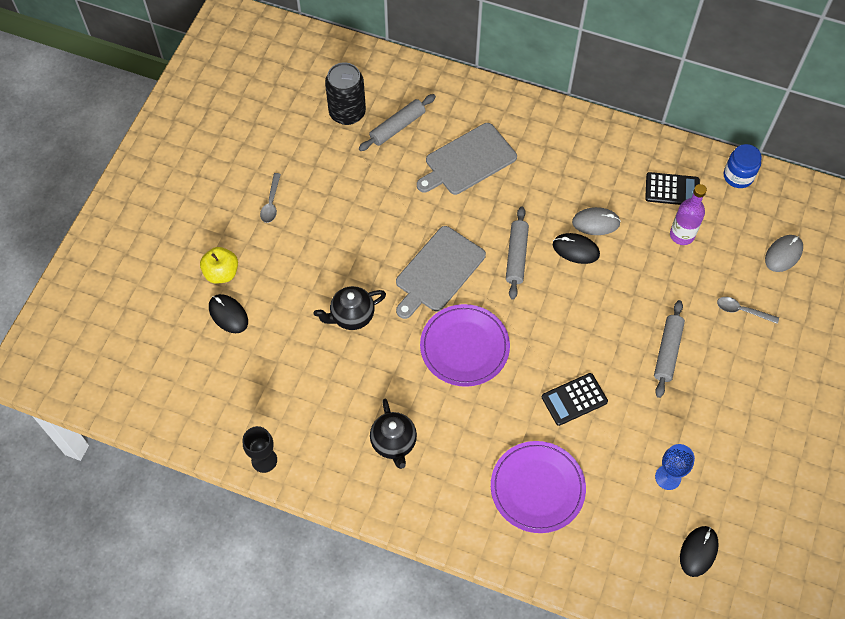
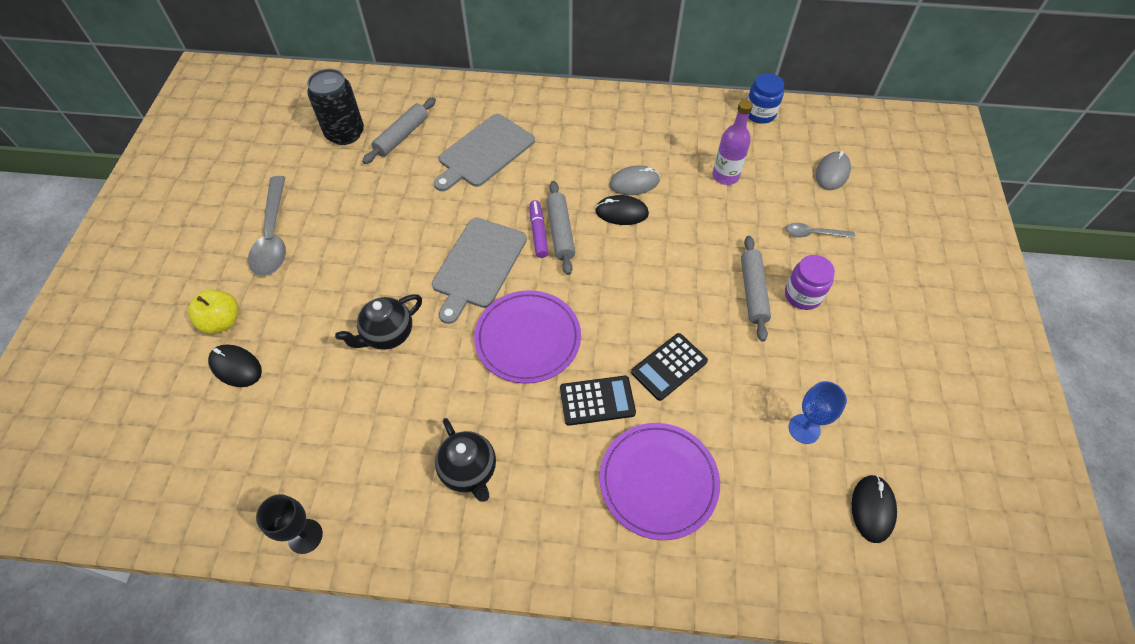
camera: 15 degrees left, 5 degrees down
(271, 203) = (273, 236): grey spoon -> grey spoon, size x1.93
(497, 252) = (538, 232): none -> purple marker
(672, 189) = (700, 138): black calculator -> black calculator (597, 400)
(710, 365) = (803, 295): none -> purple jar

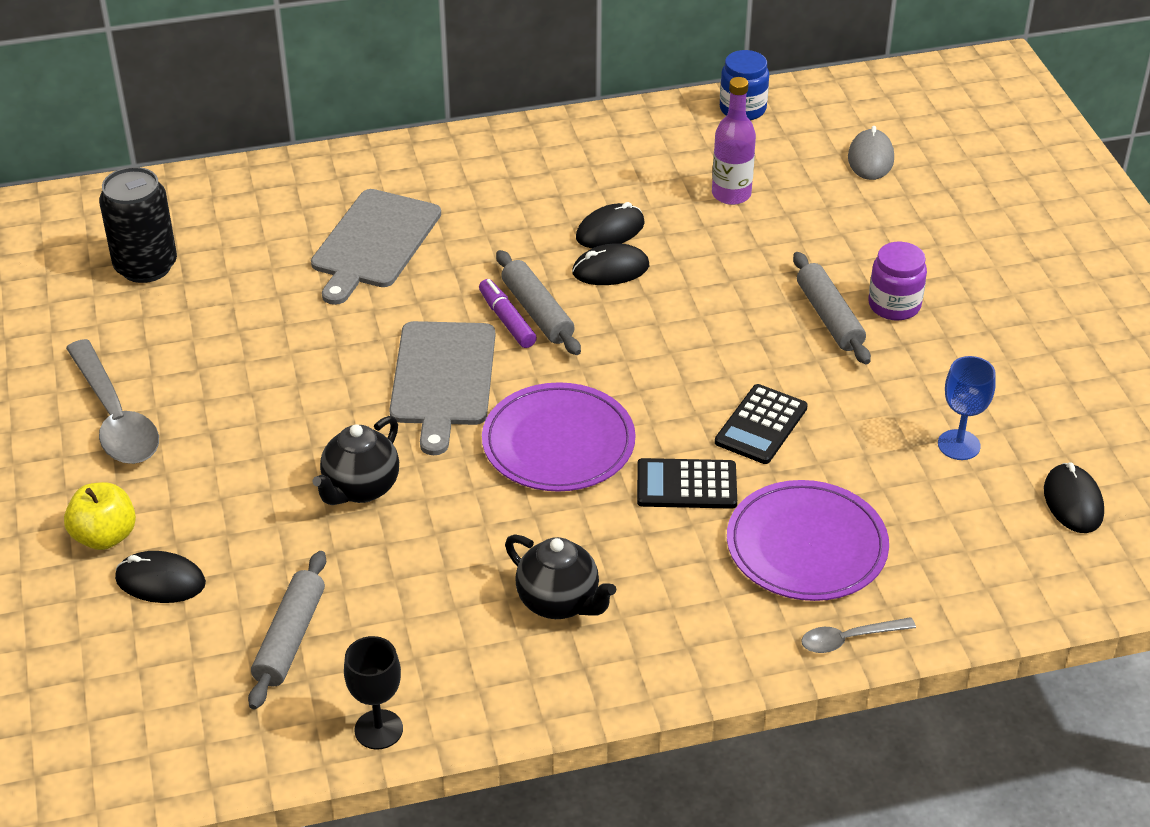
camera: 20 degrees left, 15 degrees down
(402, 136) = (237, 250): grey rolling pin -> grey rolling pin (290, 638)
(597, 400) = (686, 485): black calculator -> black calculator turned 150 degrees counterclockwise
(634, 183) = (610, 230): grey mouse -> black mouse
(814, 234) = (878, 234): grey spoon -> grey spoon (849, 639)

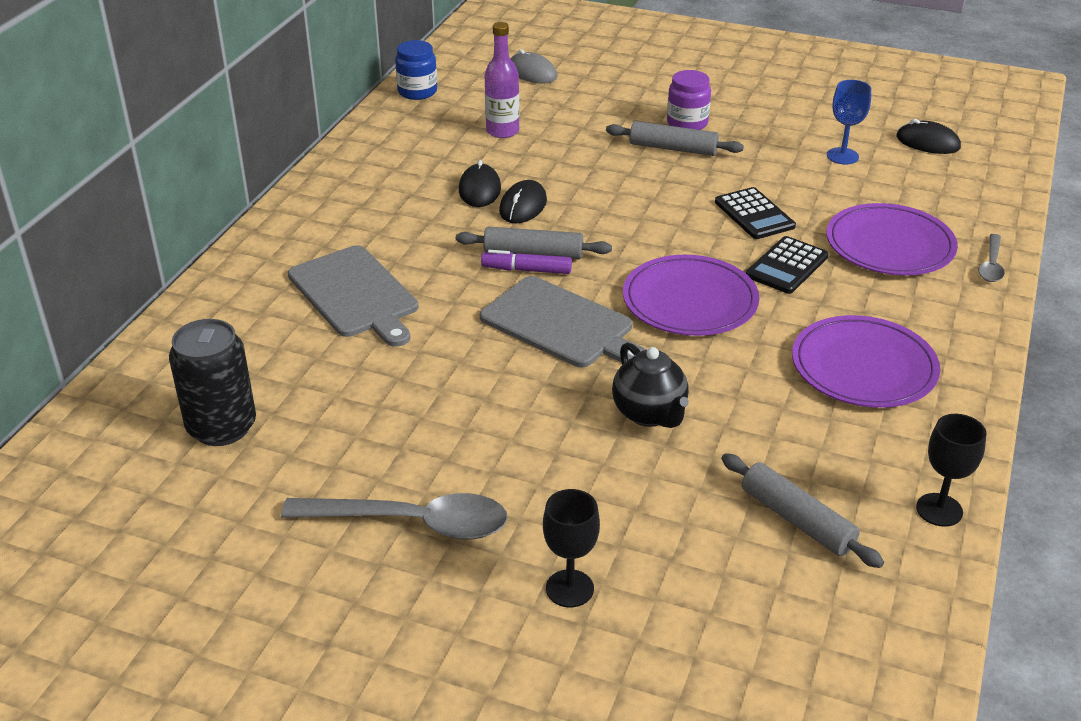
camera: 55 degrees left, 5 degrees down
(105, 536) = (569, 588): yellow apple -> black goblet
(160, 581) = (661, 573): black mouse -> none
(559, 603) = (863, 367): black teapot -> purple plate

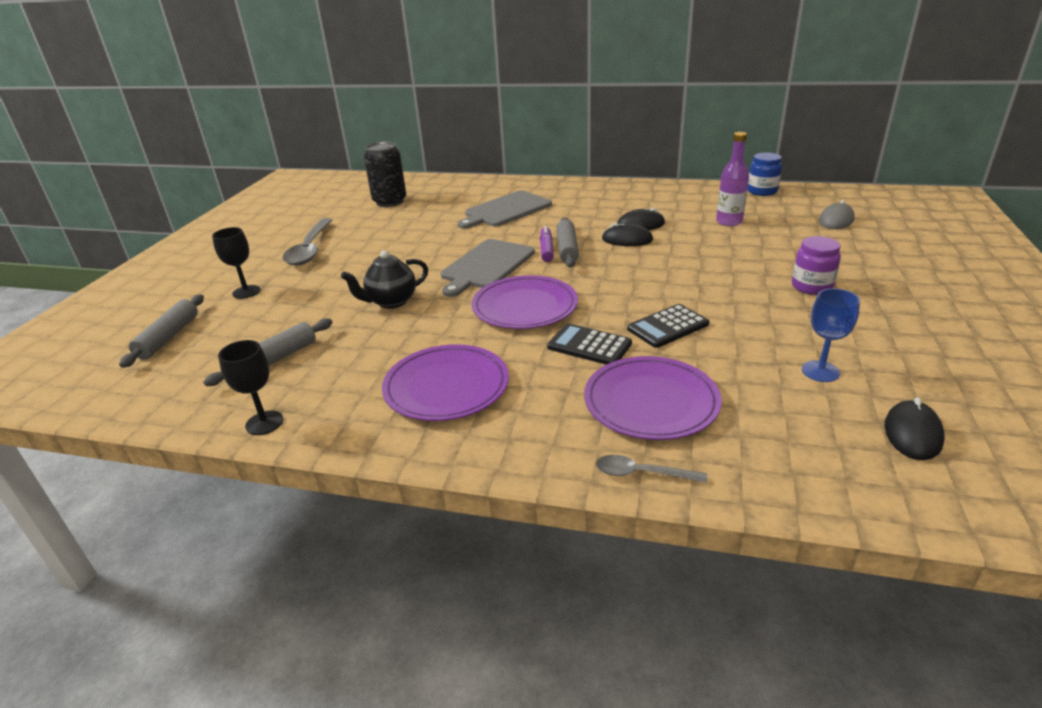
camera: 85 degrees right, 5 degrees down
(673, 148) = (758, 284): grey rolling pin -> grey rolling pin (168, 337)

